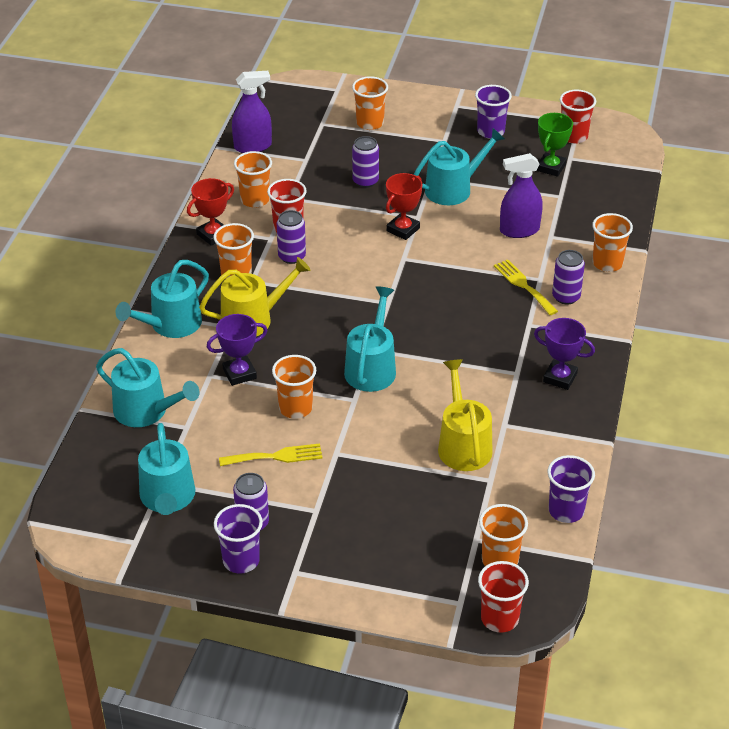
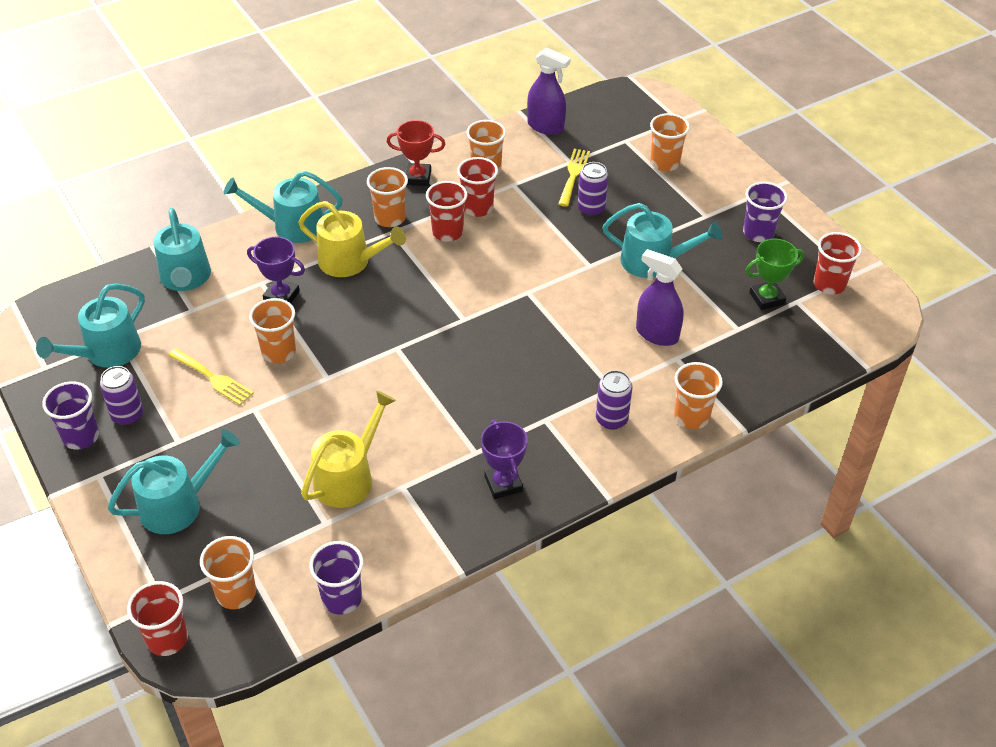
camera: 45 degrees right, 5 degrees up
(292, 256) = (447, 232): purple can -> red cup
(371, 368) = (375, 362): turquoise watering can -> turquoise watering can (178, 505)
(403, 229) = (562, 268): red trophy -> none
(523, 285) = (590, 383): yellow fork -> yellow fork (573, 175)

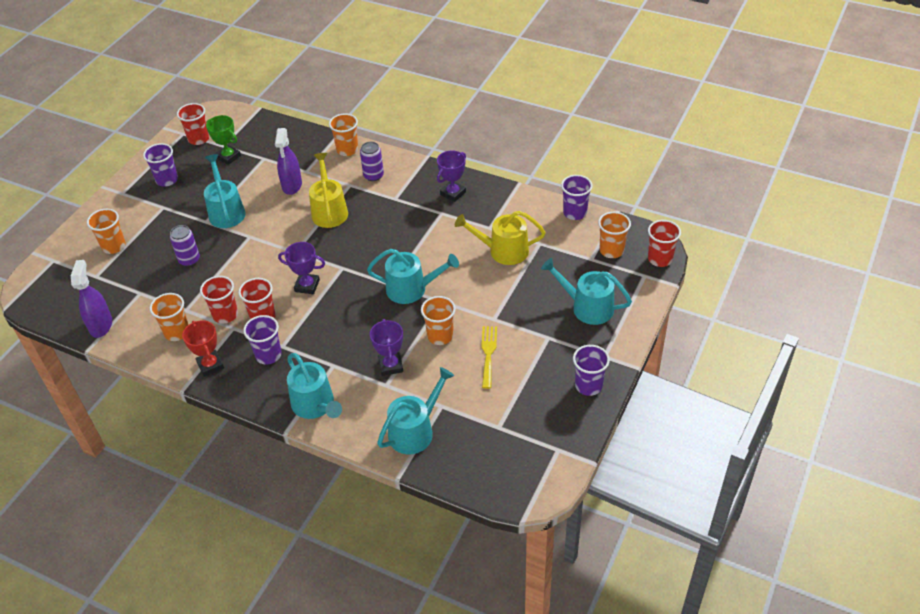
camera: 120 degrees left, 0 degrees up
(107, 352) = (516, 424): turquoise watering can -> turquoise watering can (411, 289)
(127, 415) = (552, 375): purple can -> none
(350, 261) = (329, 350): yellow watering can -> yellow watering can (329, 211)
(390, 218) = (268, 355): orange cup -> purple cup
(461, 280) = (307, 286): none -> purple trophy
(573, 175) = (155, 284): yellow fork -> none

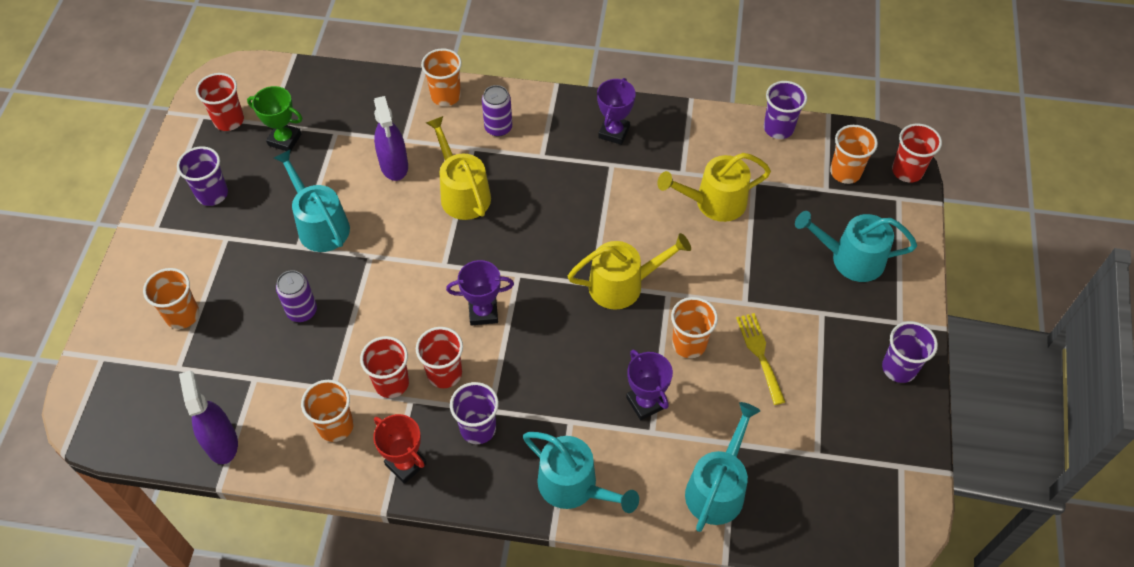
camera: 20 degrees left, 10 degrees up
(411, 289) = (622, 285): turquoise watering can -> yellow watering can

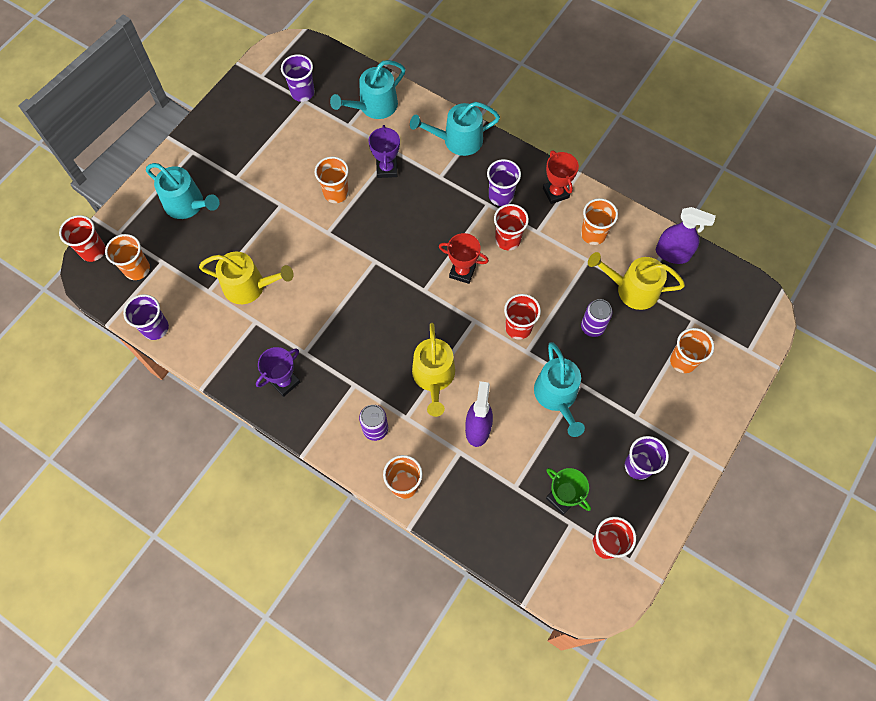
camera: 155 degrees left, 10 degrees up
(221, 442) = (672, 253): purple spray bottle -> purple spray bottle turned 75 degrees counterclockwise
(391, 383) = (546, 248): red cup -> red cup (518, 327)
(483, 312) = (462, 271): purple trophy -> red trophy
(573, 486) = (458, 140): turquoise watering can -> turquoise watering can turned 75 degrees counterclockwise
(622, 285) = (355, 251): yellow watering can -> yellow watering can (632, 289)
(760, 354) = (295, 168): yellow fork -> none
(899, 368) = (216, 126): purple cup -> purple cup (302, 93)

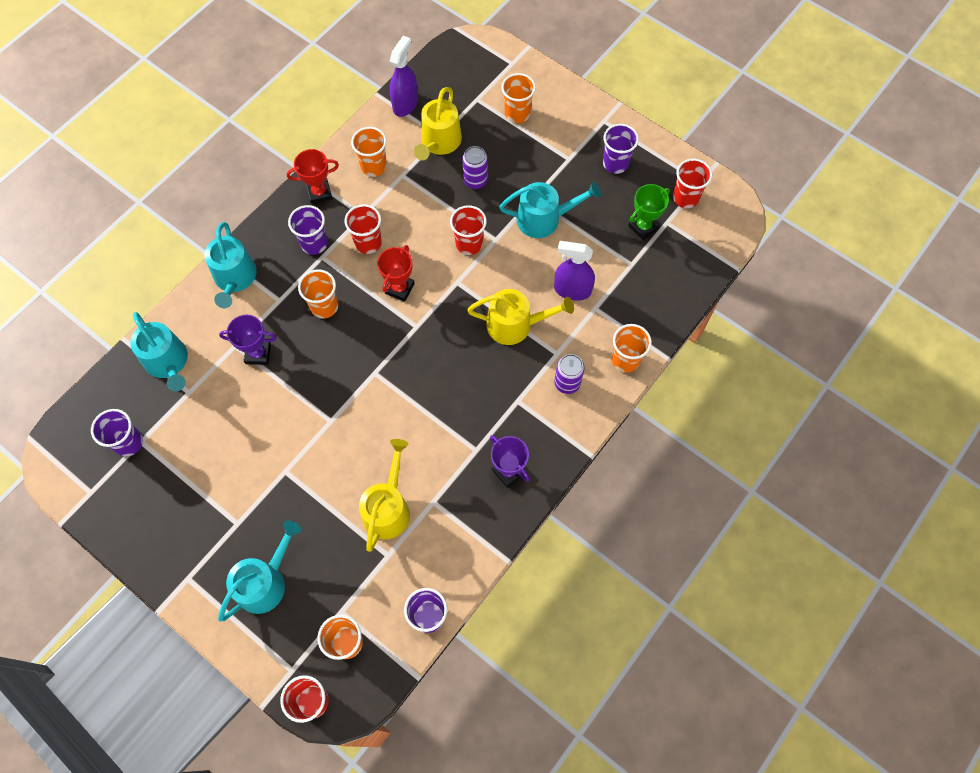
camera: 85 degrees left, 0 degrees up
(336, 193) = (280, 409): orange cup -> orange cup (324, 306)

